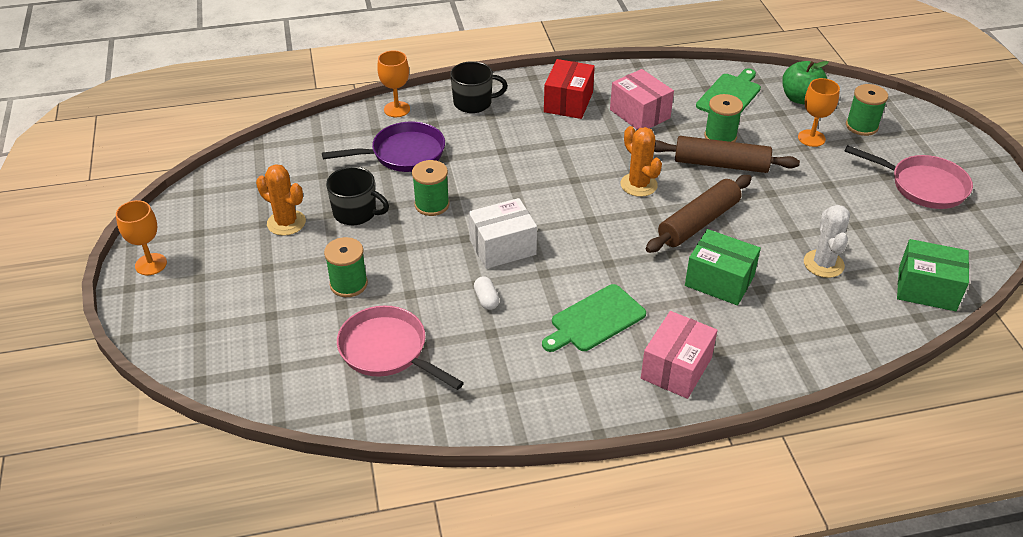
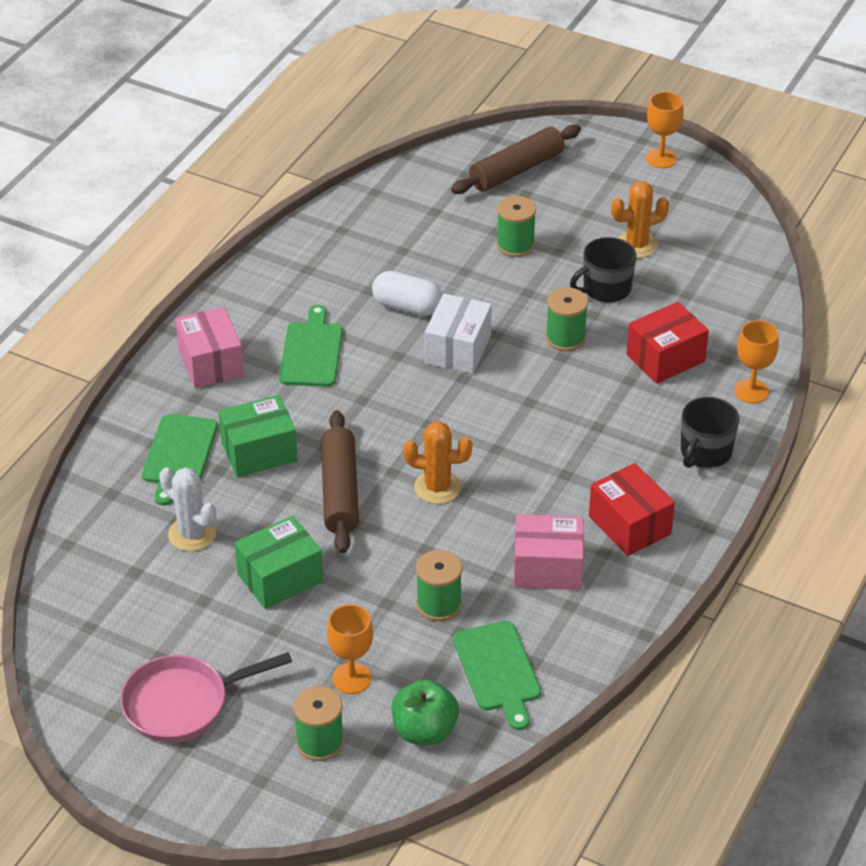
camera: 130 degrees right, 0 degrees up
(388, 350) = (416, 231): pink pan -> none
(403, 154) = (665, 358): purple pan -> red box
(486, 299) = (407, 307): white capsule -> white capsule, size x1.78
(721, 164) = (397, 570): brown rolling pin -> brown rolling pin (516, 170)
(776, 319) = (179, 454): none -> green cutting board
(927, 289) = (82, 578): green box -> green box (280, 578)

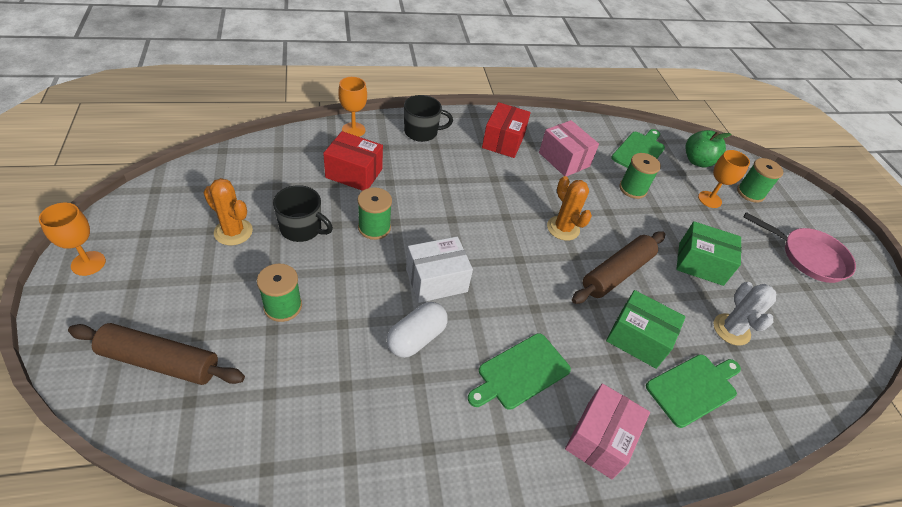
camera: 135 degrees left, 5 degrees up
(407, 307) = (416, 338): white capsule -> white capsule turned 60 degrees clockwise

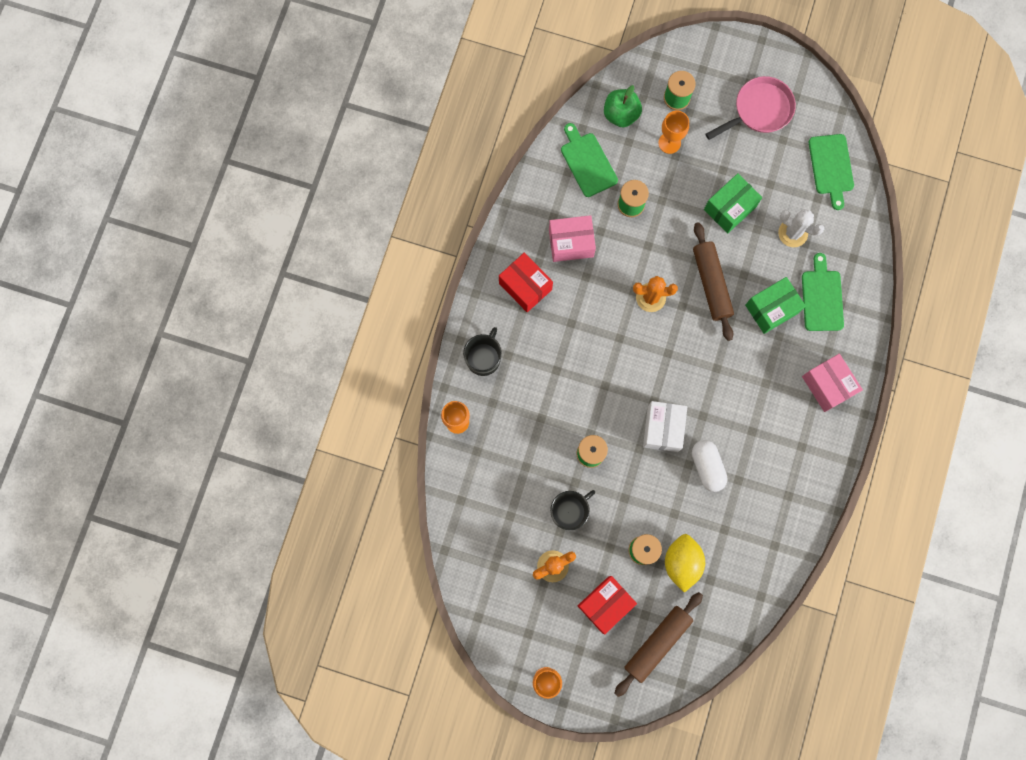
camera: 55 degrees left, 30 degrees up
(282, 352) = (681, 562): none -> yellow lemon
(354, 173) = (518, 444): red box -> red box (605, 604)
(521, 372) = (762, 409): green cutting board -> green cutting board (831, 167)

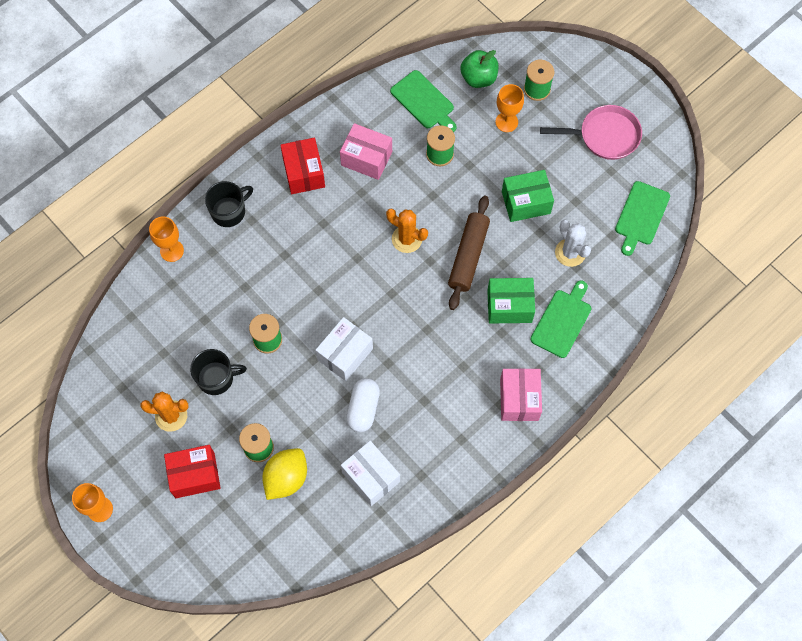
camera: 30 degrees right, 10 degrees down
(587, 162) = (424, 101): green cutting board -> green cutting board turned 135 degrees clockwise
(657, 643) = (218, 536): brown rolling pin -> none
(749, 521) = (371, 477): none -> white box

